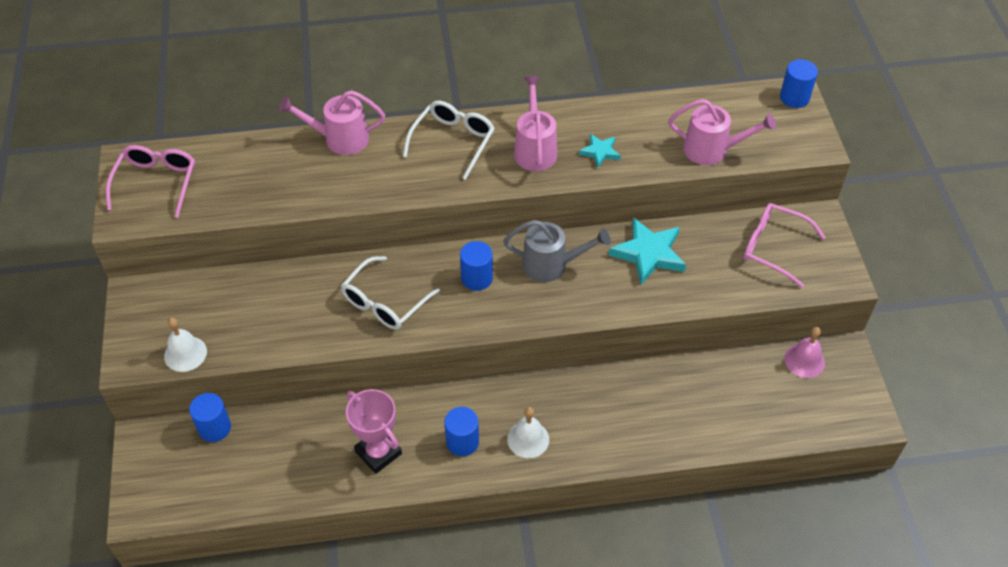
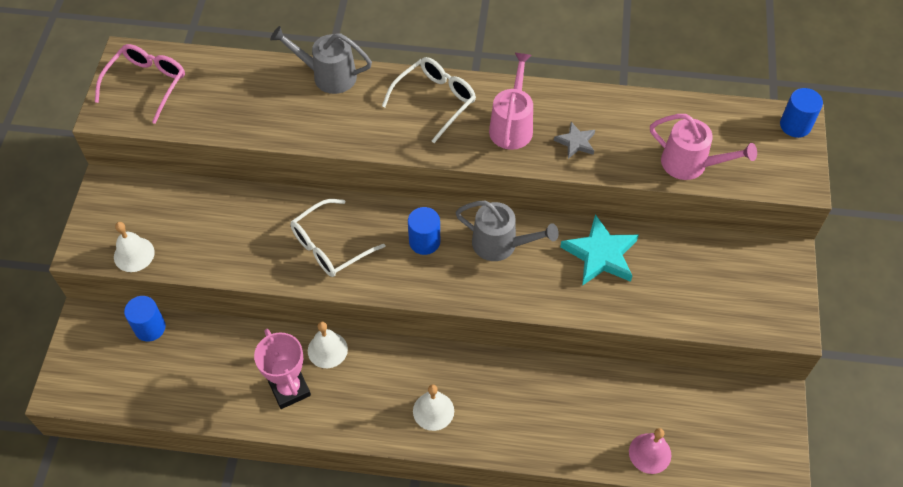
camera: 15 degrees right, 5 degrees up
(339, 139) = (327, 75): pink watering can -> grey watering can
(404, 407) = (327, 350): none -> white bell
(462, 442) = (370, 398): blue cylinder -> none
(600, 152) = (575, 142): turquoise star -> grey star
(773, 247) = (729, 277): pink glasses -> none
(804, 360) = (732, 397): pink bell -> pink bell (650, 453)

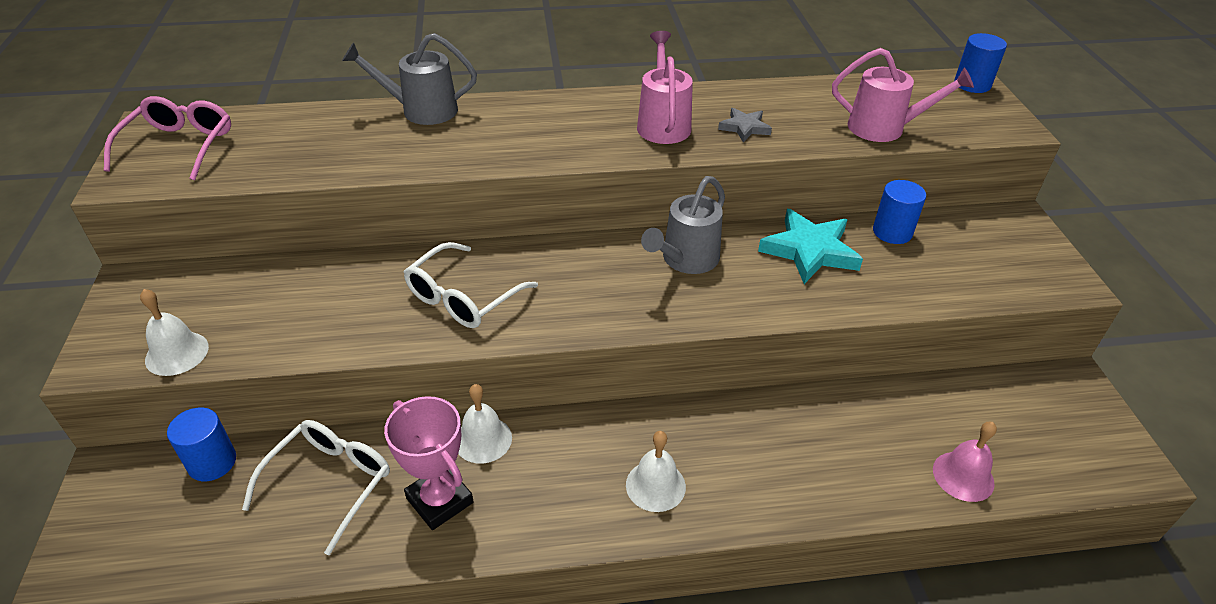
camera: 15 degrees left, 15 degrees down
(424, 241) = (587, 273): blue cylinder -> blue cylinder (892, 232)
(435, 101) = (561, 115): white glasses -> white glasses (330, 483)
(501, 244) = (685, 260): grey watering can -> grey watering can turned 120 degrees clockwise

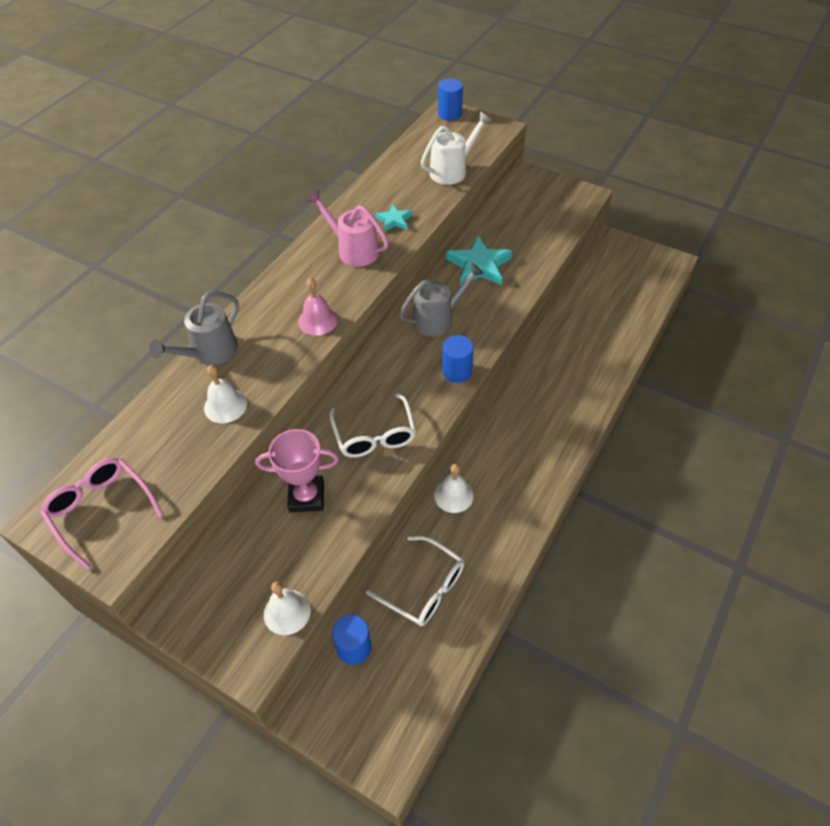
camera: 50 degrees left, 10 degrees up
(330, 483) = (424, 588): white glasses -> white glasses turned 150 degrees clockwise
(439, 500) = (481, 538): pink trophy -> pink trophy (306, 497)
(655, 485) = (546, 437): white bell -> white bell (225, 405)
(685, 260) = (438, 319): grey watering can -> grey watering can turned 105 degrees counterclockwise
(744, 127) = (394, 220): grey star -> turquoise star
(885, 128) = (452, 170): pink watering can -> white watering can
(892, 232) = (495, 226): blue cylinder -> blue cylinder (457, 371)
(963, 476) = (631, 319): pink bell -> pink bell (317, 320)

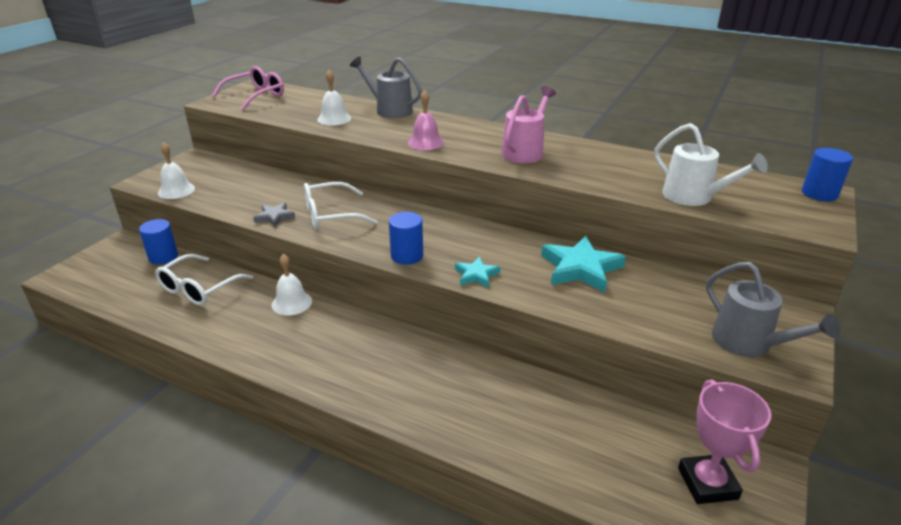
camera: 85 degrees right, 20 degrees down
(306, 497) = (274, 190): pink trophy -> pink trophy (707, 483)
(373, 486) = (274, 217): none -> grey star
(394, 220) = (580, 168): turquoise star -> turquoise star (476, 275)
(438, 319) = (484, 243): grey watering can -> grey watering can (749, 344)

